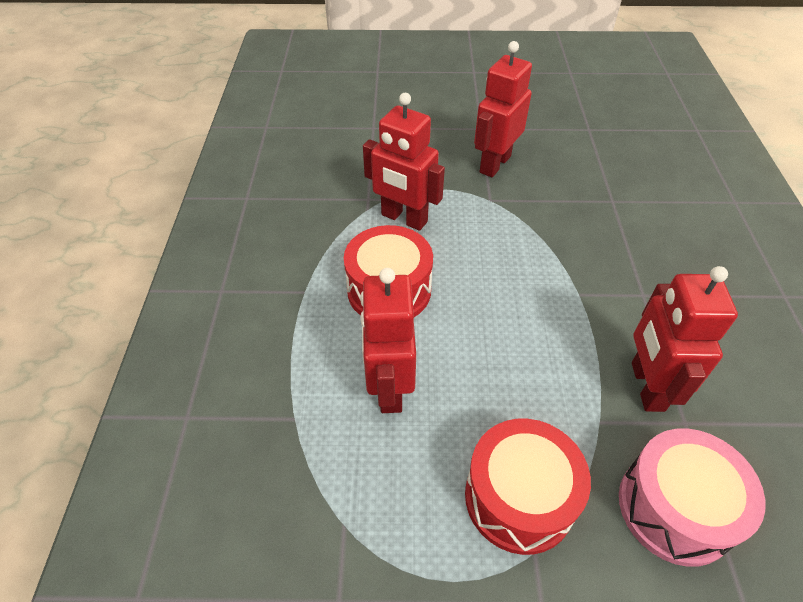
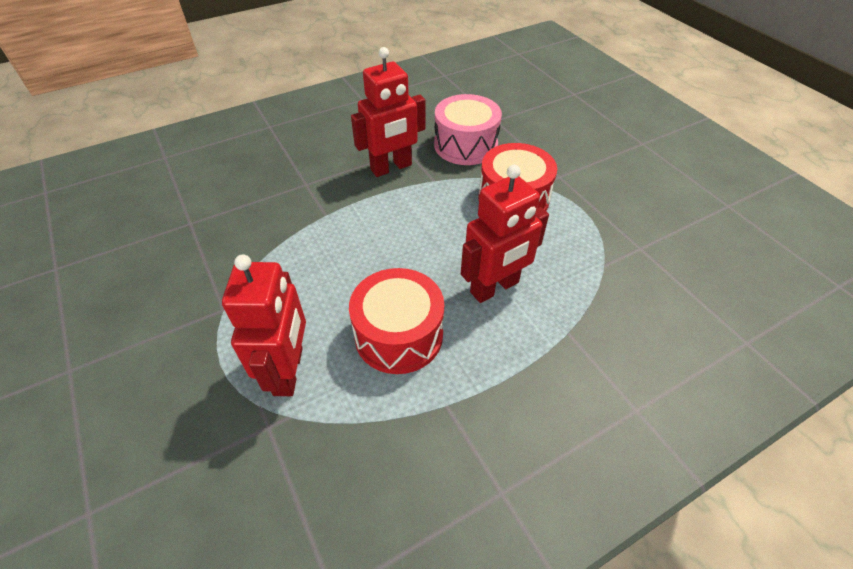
camera: 120 degrees left, 0 degrees up
(494, 164) = (152, 328): red robot -> none

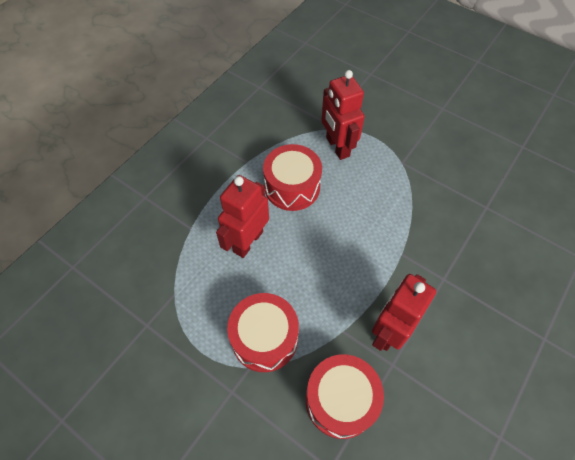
camera: 155 degrees right, 10 degrees up
(465, 145) = (340, 400): pink drum -> red drum

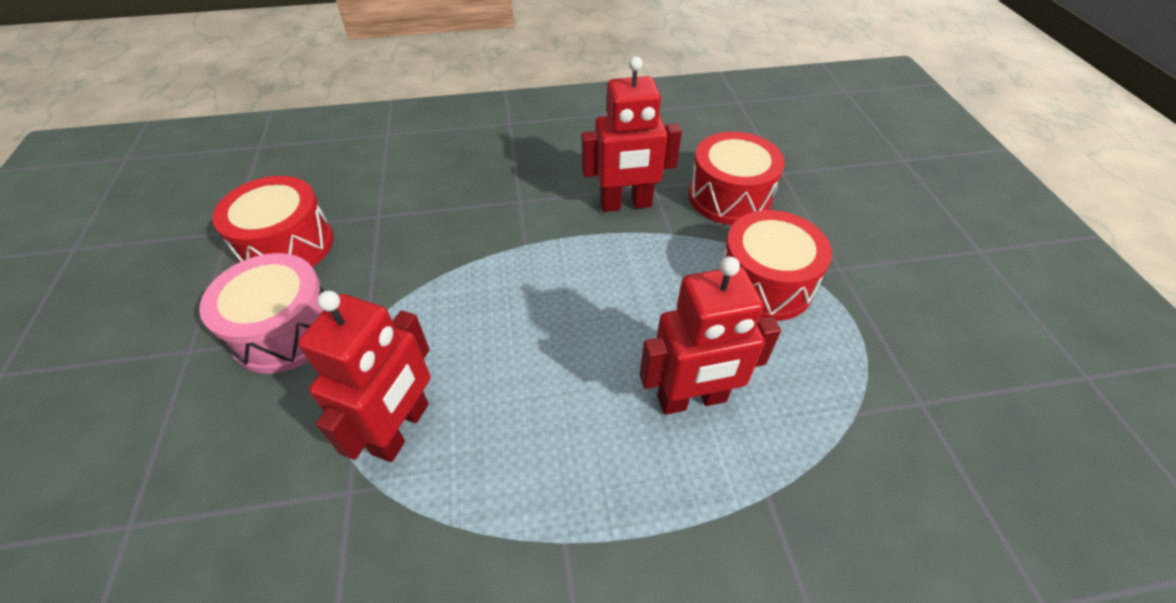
camera: 135 degrees left, 10 degrees down
(292, 187) = (545, 425): red drum -> red drum (287, 245)
(426, 138) = (285, 330): none -> pink drum

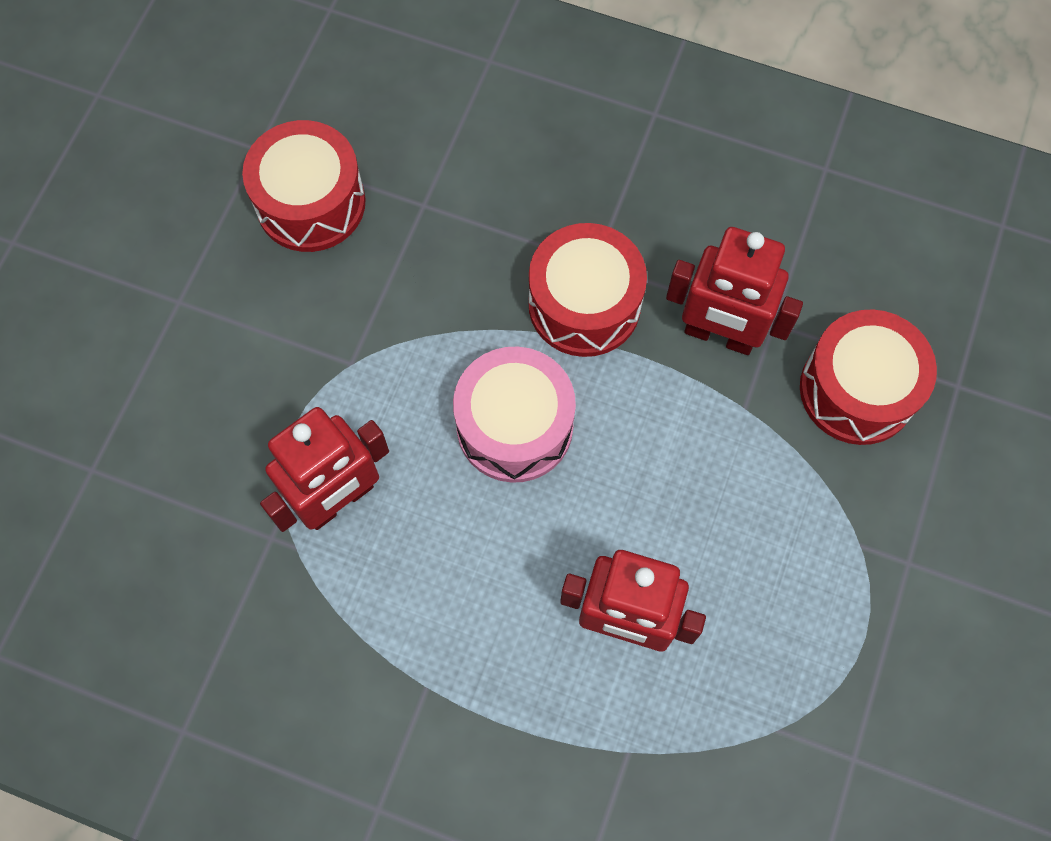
camera: 30 degrees right, 20 degrees up
(285, 330) = (273, 324): pink drum -> pink drum (514, 426)
(764, 283) = (802, 534): red drum -> red drum (584, 304)

